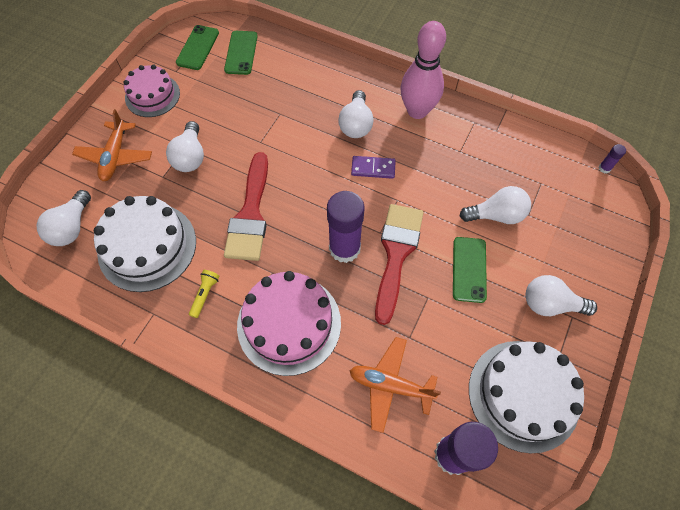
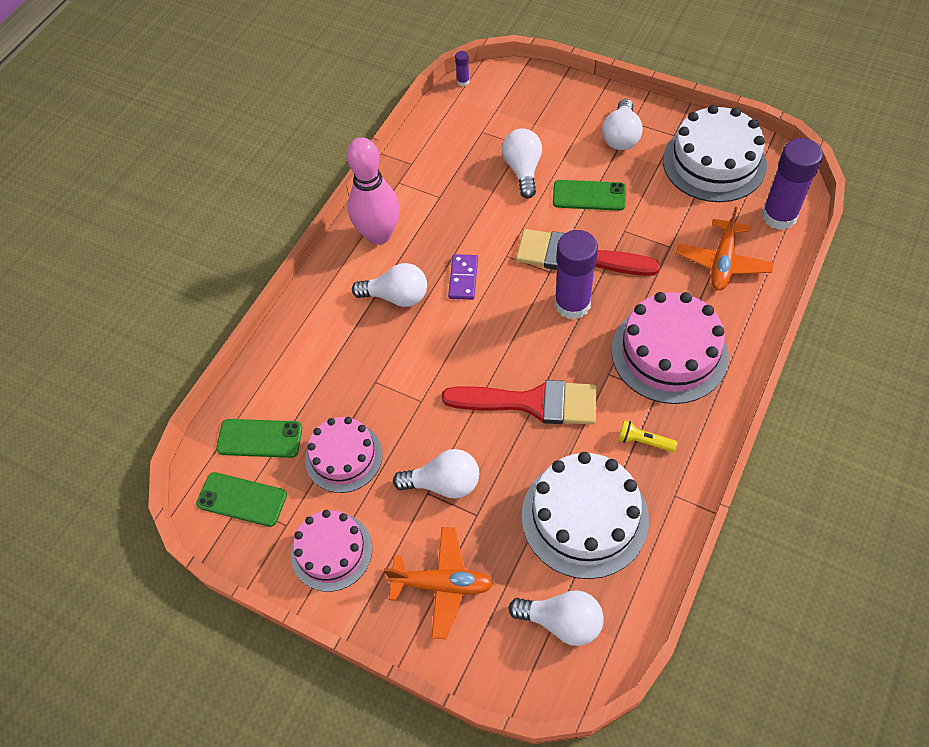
camera: 85 degrees left, 5 degrees down
(221, 98) = (343, 456): none -> pink cake

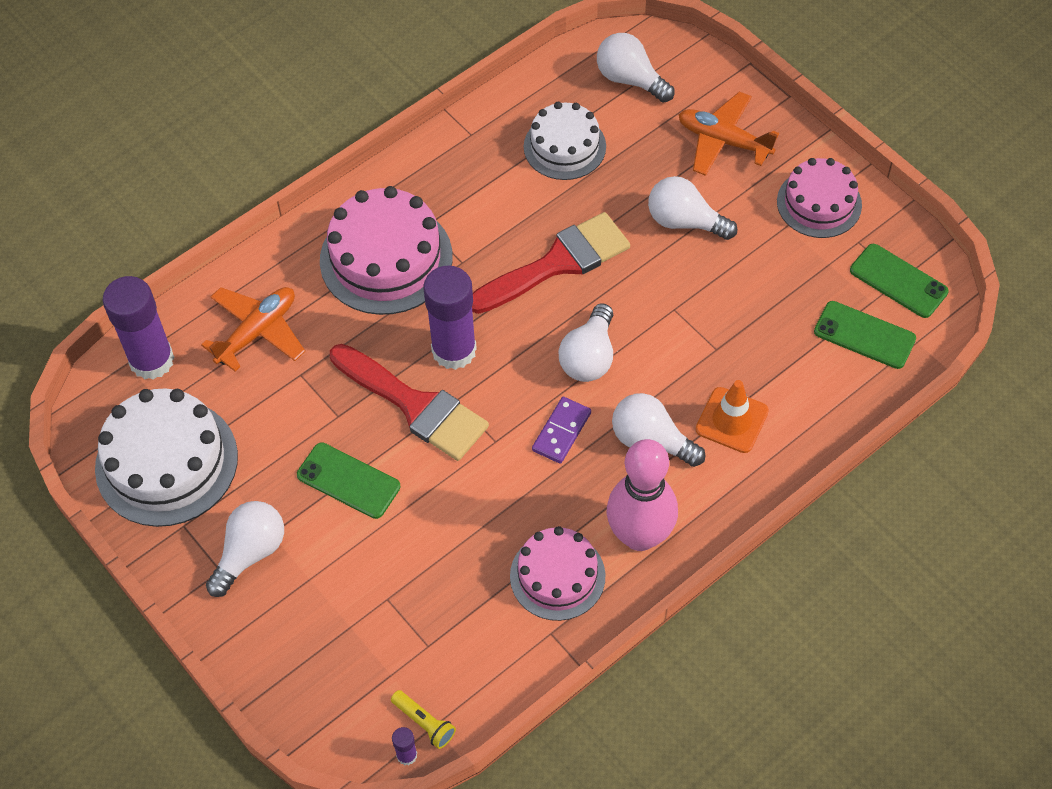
camera: 160 degrees left, 0 degrees up
(343, 332) = (732, 420): none -> orange traffic cone
(343, 456) = (778, 283): pink cake -> pink cake (557, 576)
(523, 170) = (408, 555): white light bulb -> white light bulb (589, 357)
(532, 403) = (557, 263): red brush -> red brush turned 120 degrees clockwise
(584, 517) = (564, 146): white cake -> white cake, size x0.65
(644, 441) = (468, 187): yellow flashlight -> yellow flashlight (424, 723)

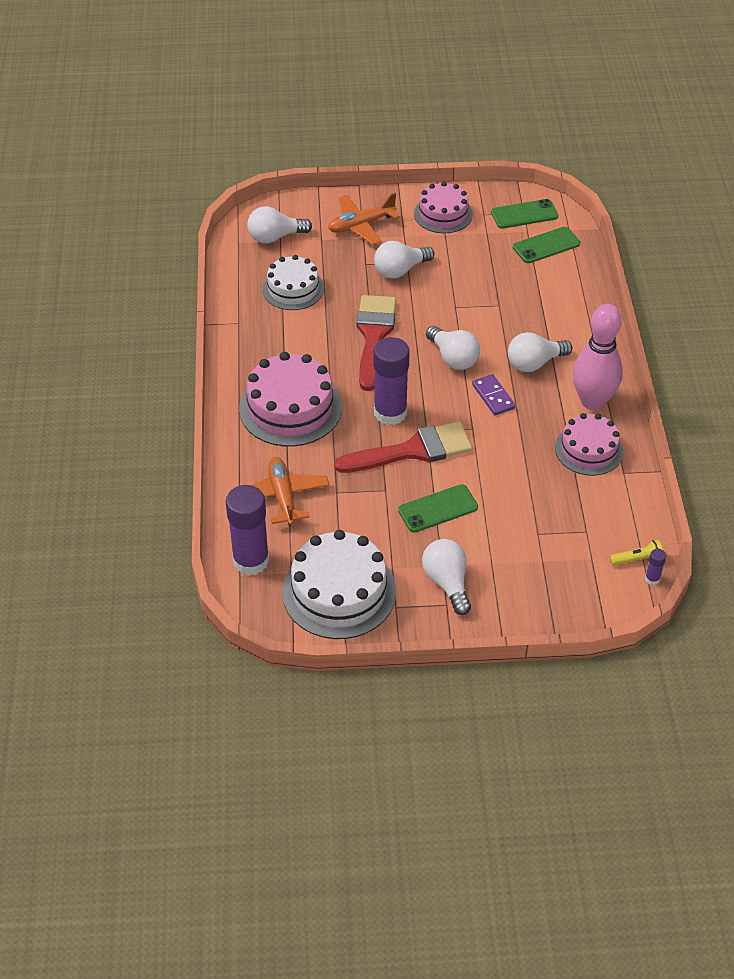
camera: 55 degrees left, 10 degrees down
(732, 420) = (552, 324): orange traffic cone -> none

